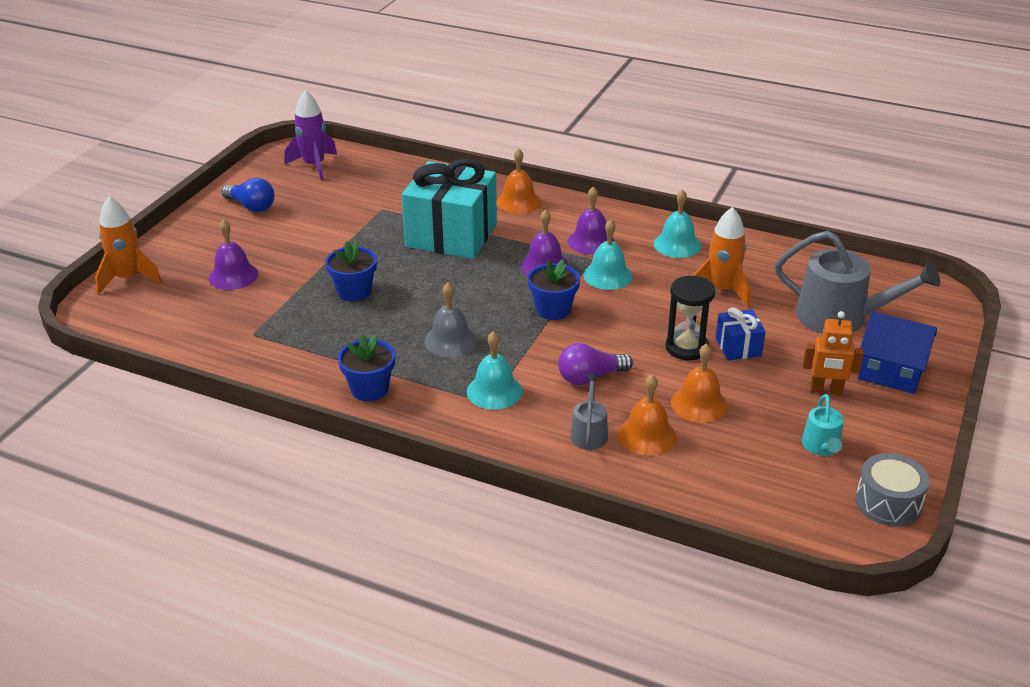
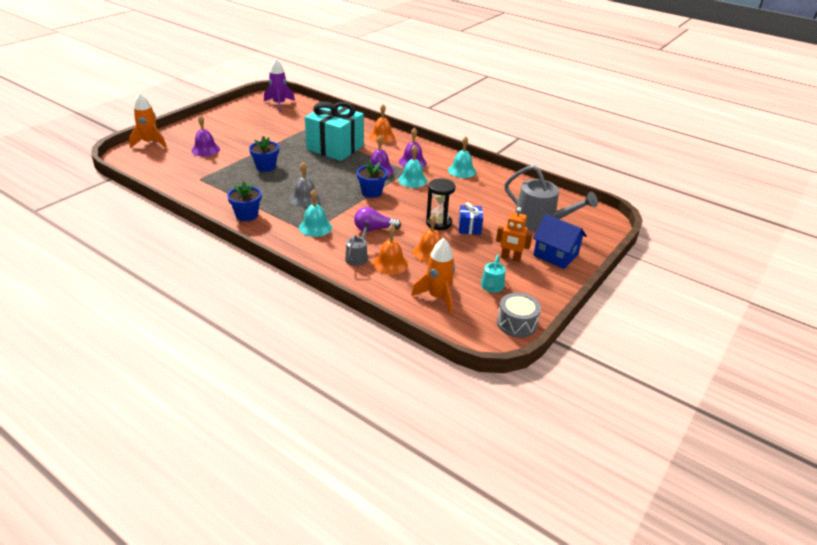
camera: 10 degrees right, 0 degrees up
(251, 206) = (234, 118): blue light bulb -> none
(722, 290) = (476, 197): orange rocket -> orange rocket (438, 297)

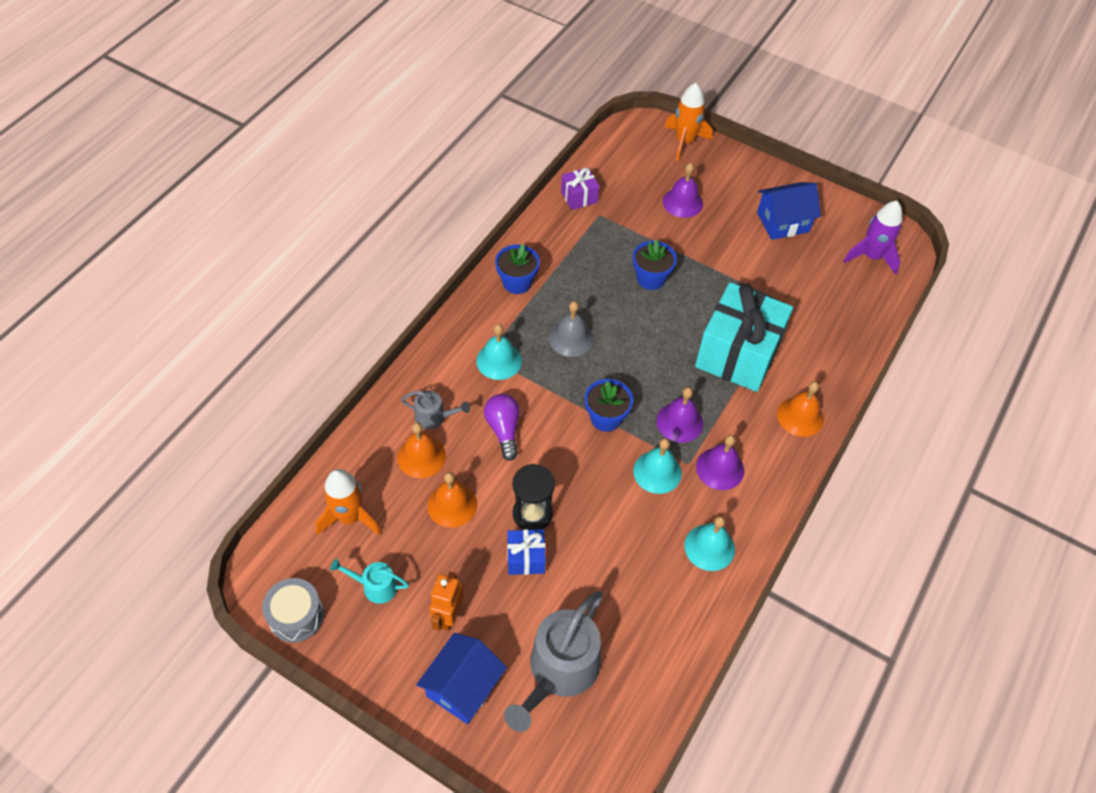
camera: 85 degrees right, 20 degrees up
(177, 185) = (579, 197): none -> purple gift
(240, 123) = (783, 222): none -> blue house

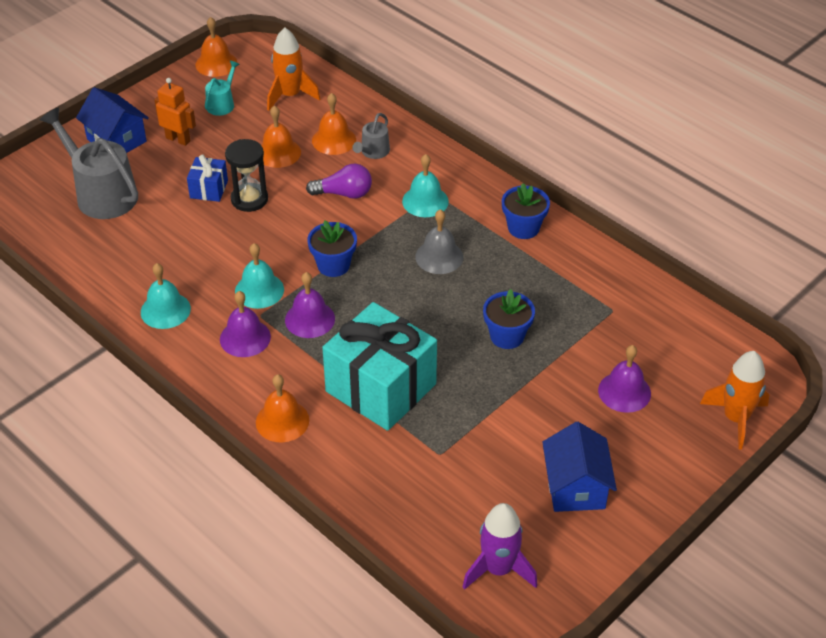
camera: 105 degrees right, 10 degrees down
(296, 616) = (216, 63): grey drum -> orange bell
(579, 197) = (645, 297): purple gift -> none

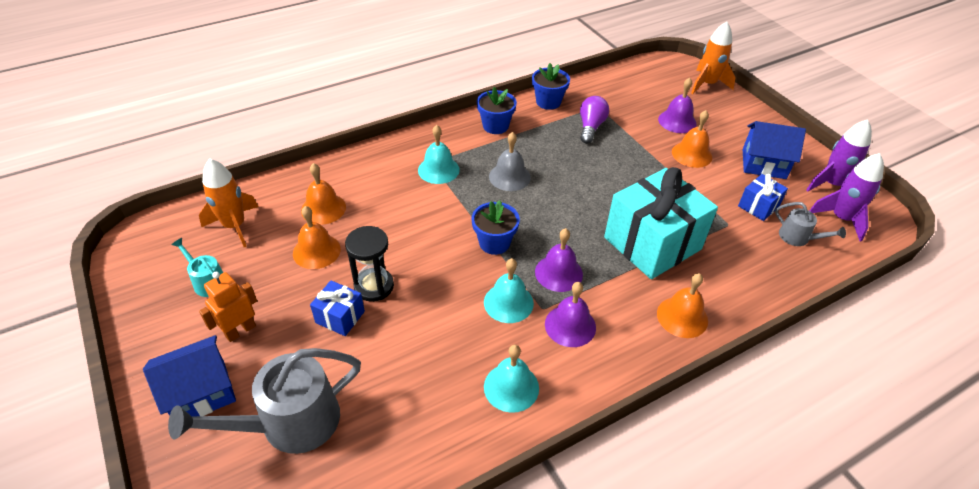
camera: 75 degrees left, 0 degrees up
(216, 63) = (133, 274): orange bell -> orange bell (692, 154)
(344, 193) = (402, 217): purple light bulb -> purple light bulb (590, 127)
(373, 152) = (356, 186): grey watering can -> grey watering can (798, 237)
(485, 482) = (758, 206): none -> blue gift
(507, 336) = (610, 161): blue flower pot -> blue flower pot (548, 102)
(566, 563) = (832, 184): none -> purple rocket

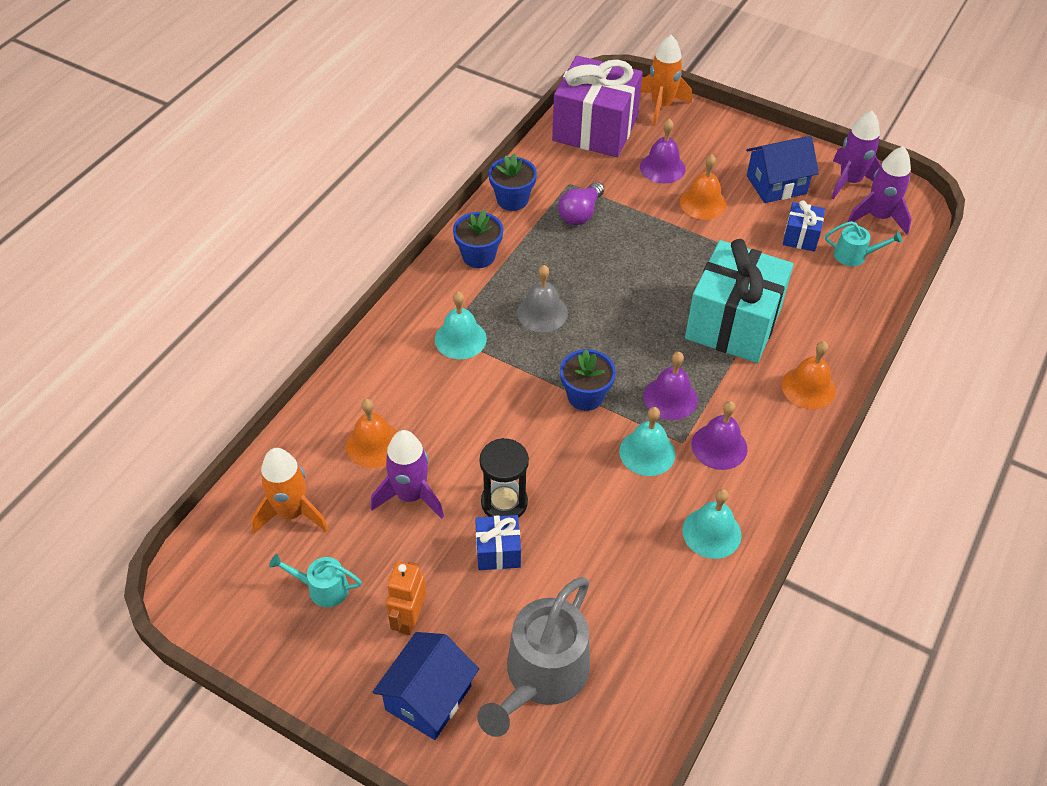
camera: 30 degrees left, 5 degrees up
(316, 251) = (410, 495): orange bell -> purple rocket
(590, 127) = (580, 213): purple light bulb -> purple light bulb turned 135 degrees counterclockwise
(644, 82) = (595, 129): none -> purple gift
(798, 237) = (854, 255): grey watering can -> turquoise watering can

